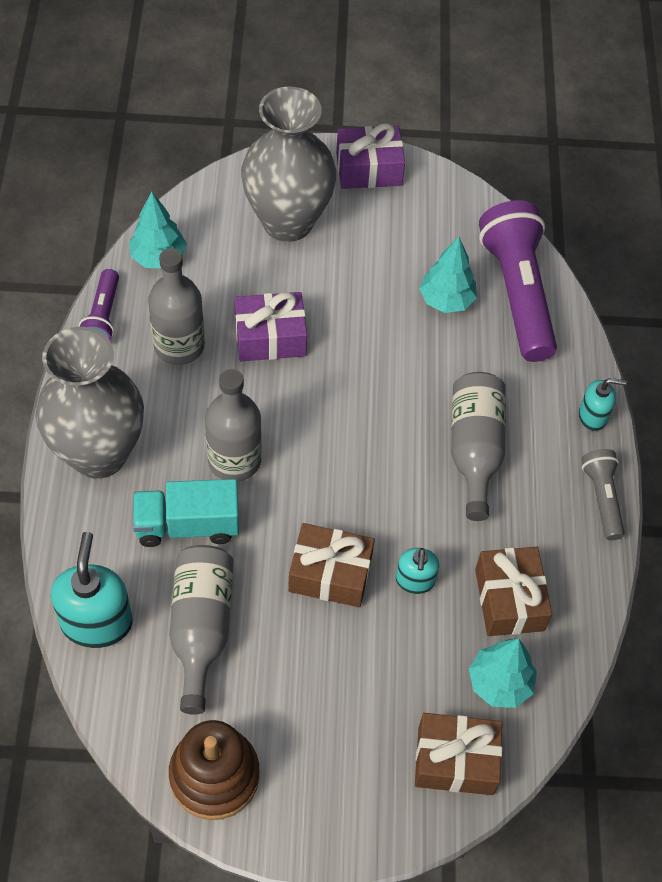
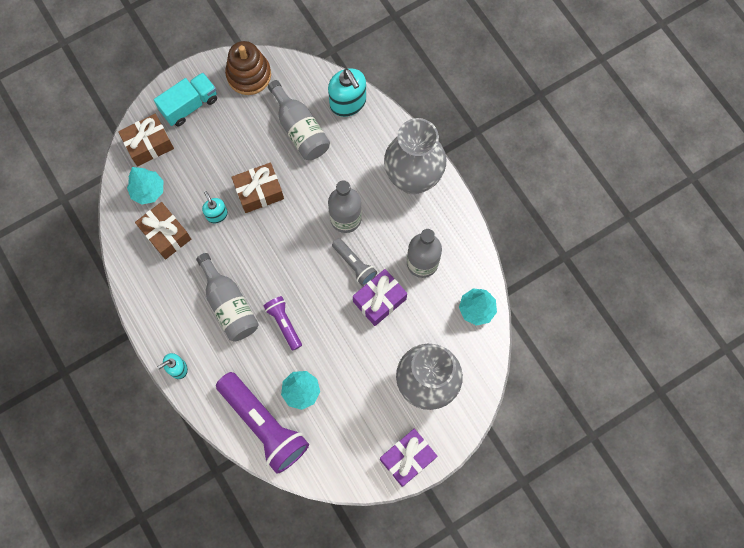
camera: 150 degrees right, 15 degrees up
(103, 316) = (474, 253): purple flashlight -> purple flashlight (284, 323)
(187, 525) = (343, 172): turquoise truck -> turquoise truck (190, 105)
(602, 498) = (147, 320): grey flashlight -> grey flashlight (354, 264)

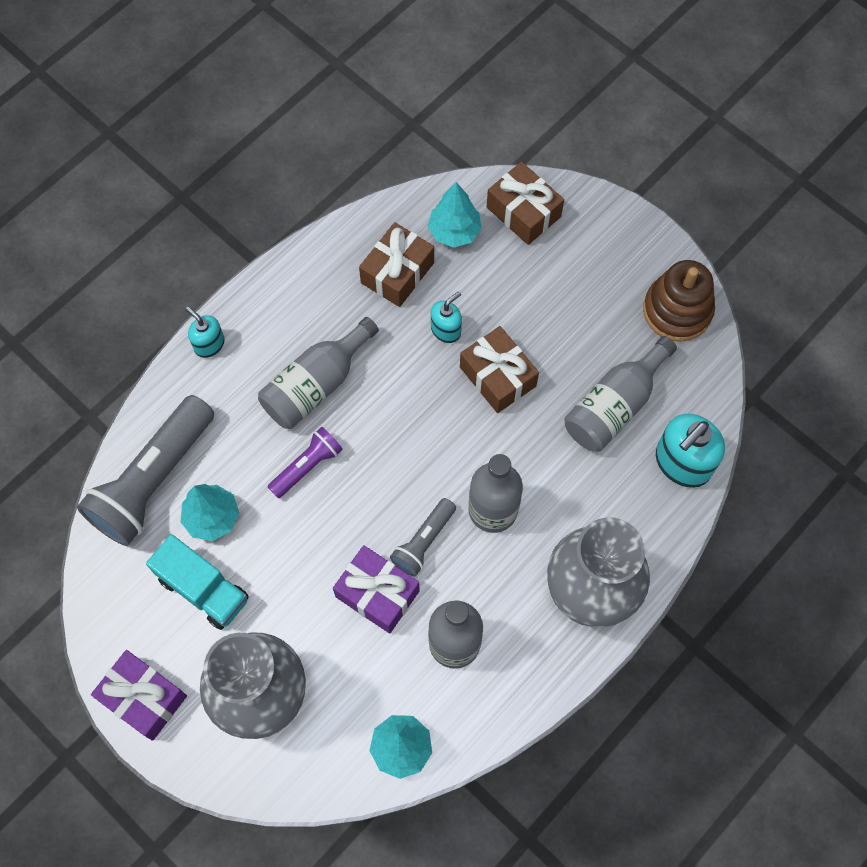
camera: 75 degrees right, 5 degrees down
(190, 105) = (601, 246): turquoise truck -> turquoise truck (203, 589)
(264, 425) = (153, 480): purple flashlight -> grey flashlight

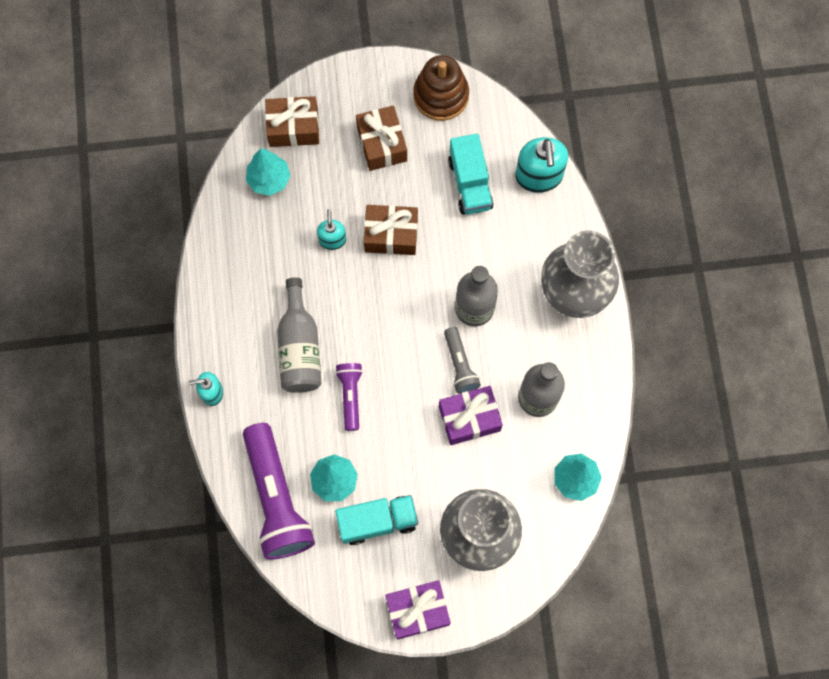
camera: 50 degrees left, 5 degrees up
(153, 480) = (276, 499): grey flashlight -> purple flashlight
(397, 273) = (266, 237): brown gift -> brown gift (382, 144)
(614, 406) = (470, 183): grey bottle -> turquoise truck

